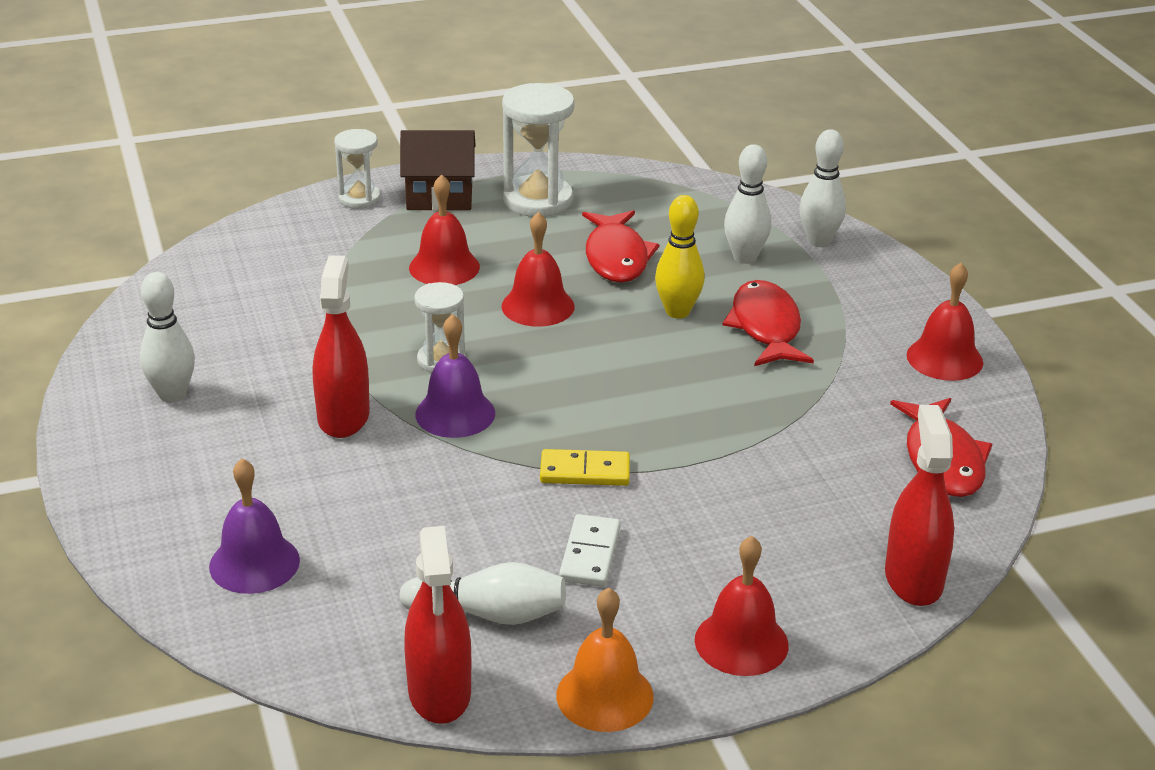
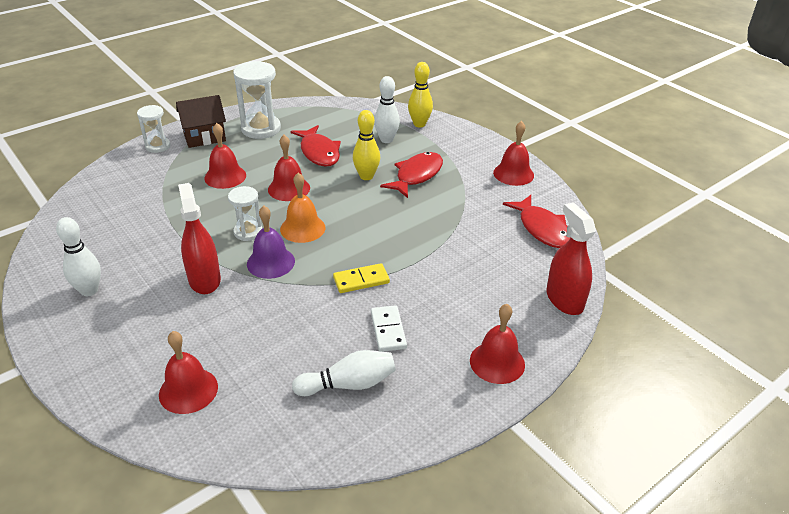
camera: 20 degrees left, 5 degrees up
(254, 563) = (188, 390): purple bell -> red bell
(439, 692) = (342, 445): red spray bottle -> none
(604, 695) = (439, 418): orange bell -> orange bell (302, 228)
(766, 327) = (416, 175): red fish -> red fish turned 60 degrees clockwise
(819, 241) = (419, 124): white bowling pin -> yellow bowling pin

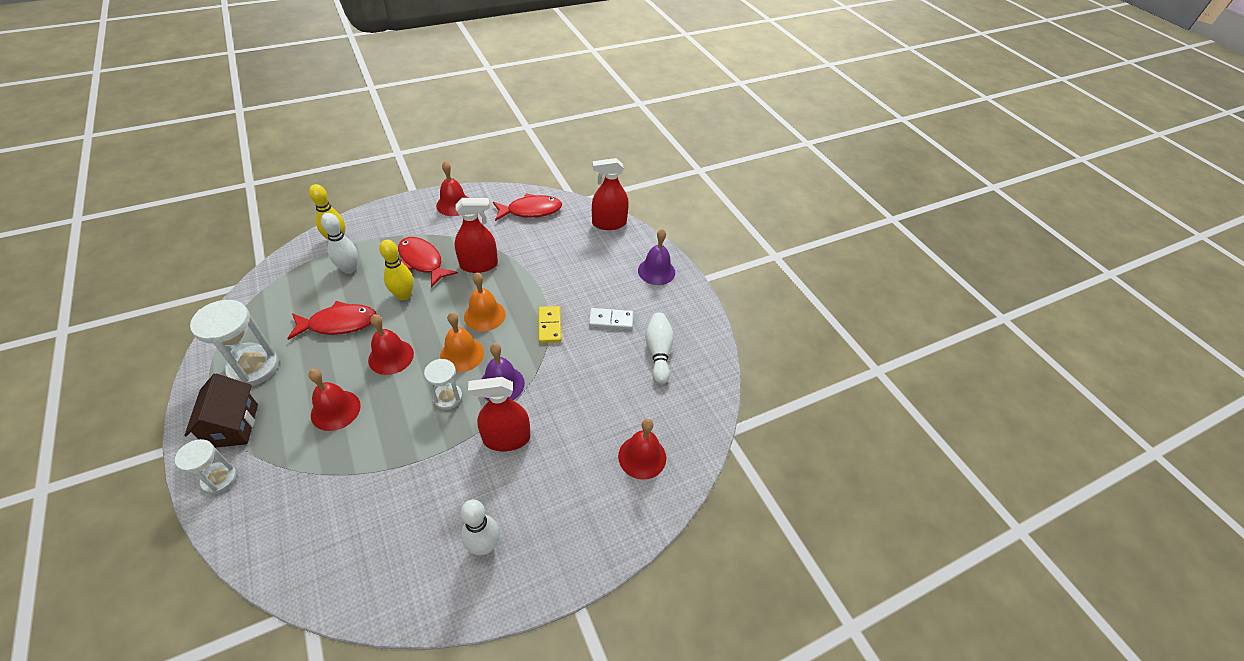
camera: 80 degrees left, 10 degrees up
(359, 231) = (484, 315): none -> orange bell
(430, 211) = (479, 265): none -> red spray bottle
(497, 362) = (656, 271): red bell -> purple bell

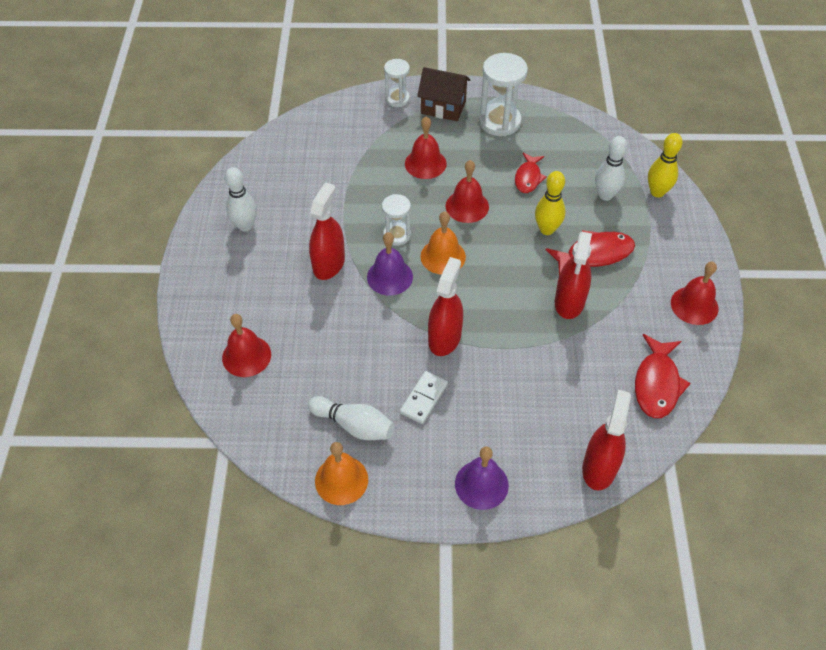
camera: 120 degrees right, 5 degrees up
(339, 323) = (528, 178): red fish -> red fish, size x0.67
(484, 315) = (487, 287): orange bell -> orange bell (341, 480)
(549, 326) = (444, 338): yellow domino -> red spray bottle

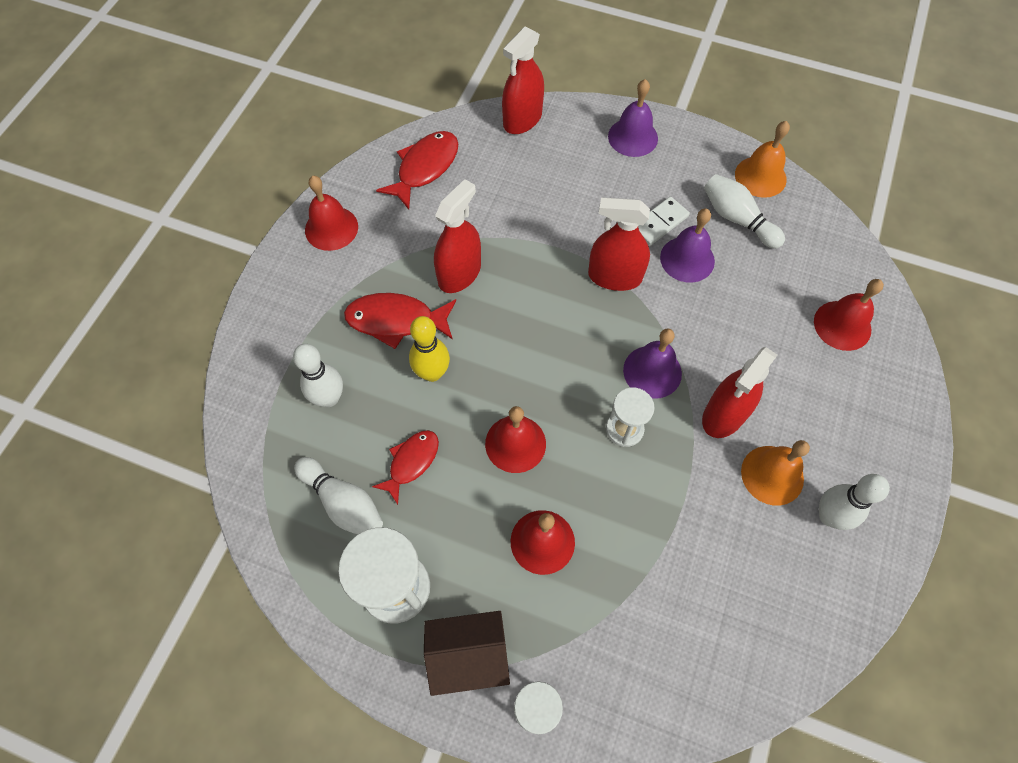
camera: 160 degrees left, 10 degrees up
(389, 372) = (687, 259): none -> purple bell
(443, 107) = (468, 655): brown house -> brown house turned 45 degrees counterclockwise
(443, 256) = (577, 378): orange bell -> orange bell (772, 475)
(444, 338) = (614, 277): red spray bottle -> red spray bottle turned 60 degrees clockwise
(556, 147) = (343, 503): none -> white bowling pin
(657, 192) = (262, 380): yellow bowling pin -> none

